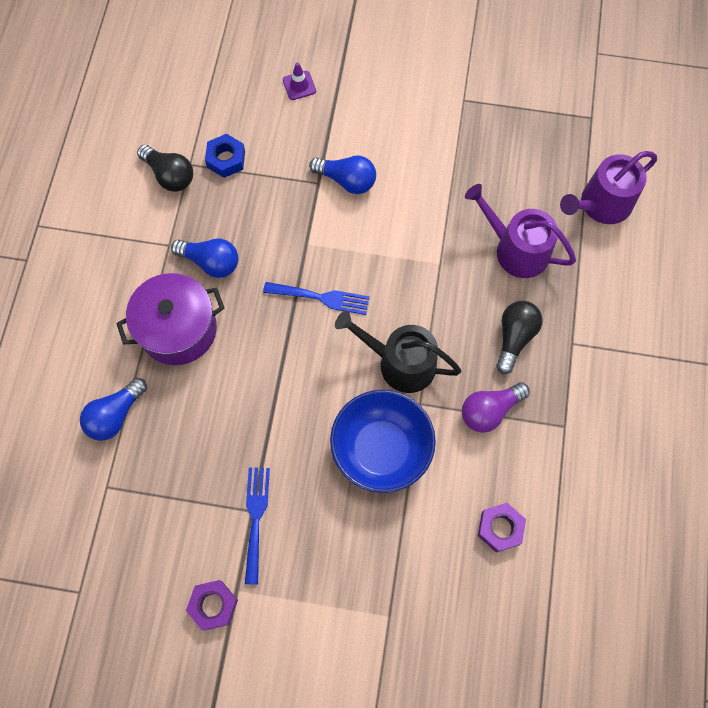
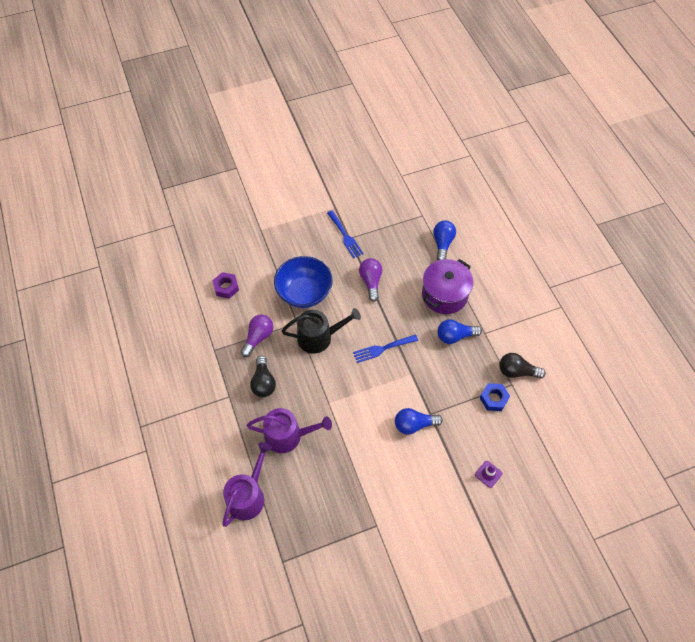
camera: 150 degrees right, 10 degrees down
(213, 605) = (341, 198): purple nut -> none
(269, 410) = (371, 282): none -> purple light bulb

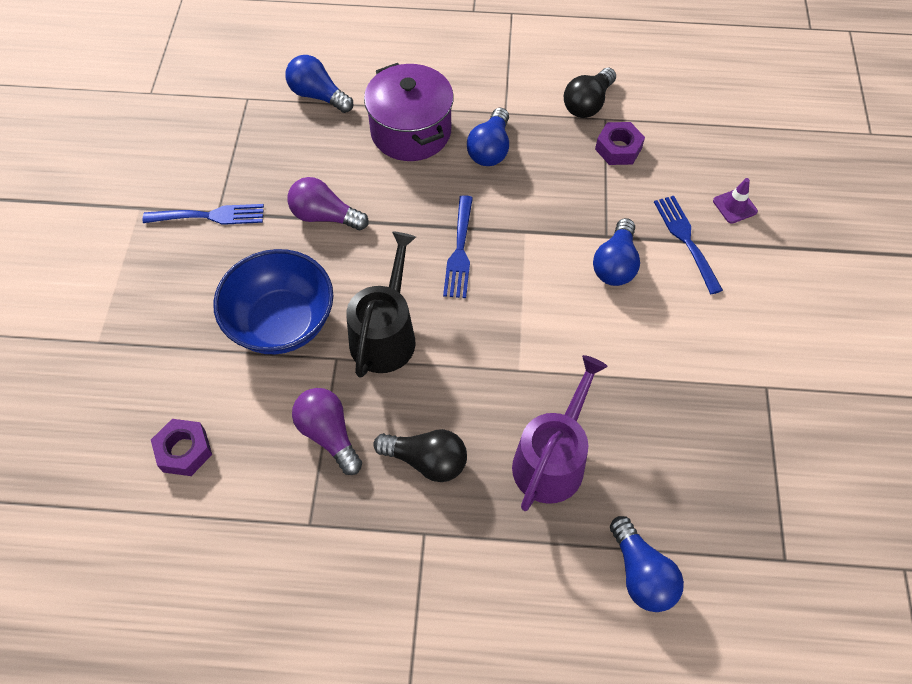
camera: 65 degrees left, 0 degrees up
(248, 495) = (641, 573): purple watering can -> blue light bulb
(450, 455) = (686, 240): none -> blue fork
(493, 399) = (618, 148): blue nut -> purple nut

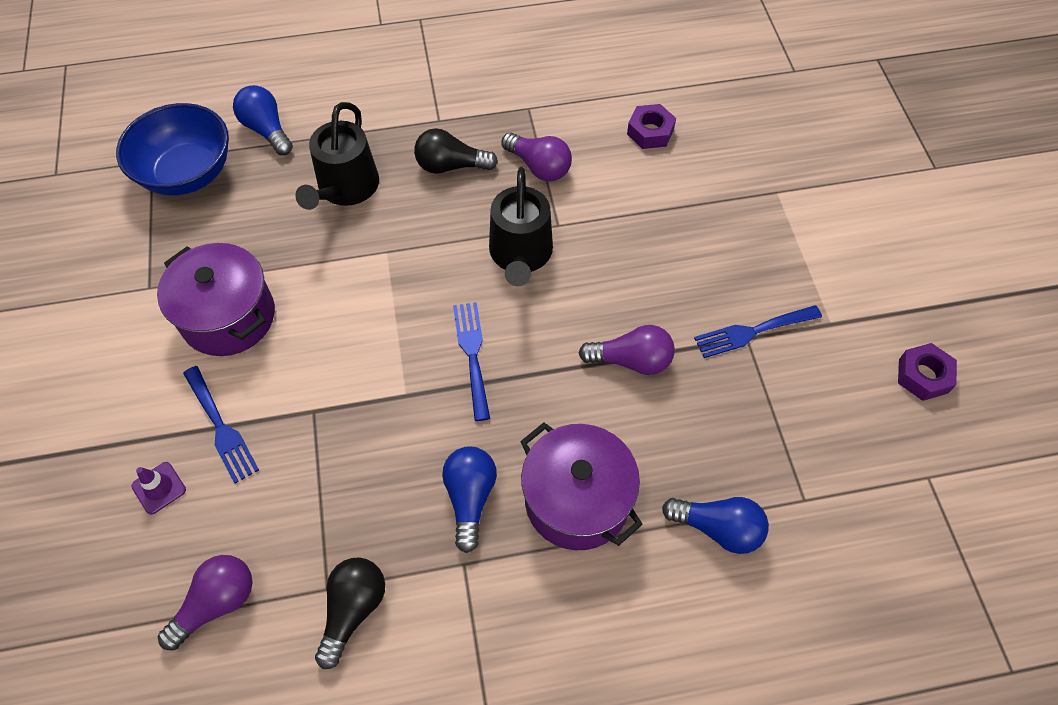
camera: 165 degrees right, 0 degrees up
(282, 322) = (622, 244): blue bowl -> blue bowl (188, 173)
(552, 459) = (345, 188): purple watering can -> black watering can
(615, 264) = (301, 379): blue light bulb -> none
(618, 148) = (306, 541): purple nut -> purple nut (923, 376)
(682, 337) = (228, 316): none -> purple pot
(684, 126) = (217, 603): none -> purple light bulb

